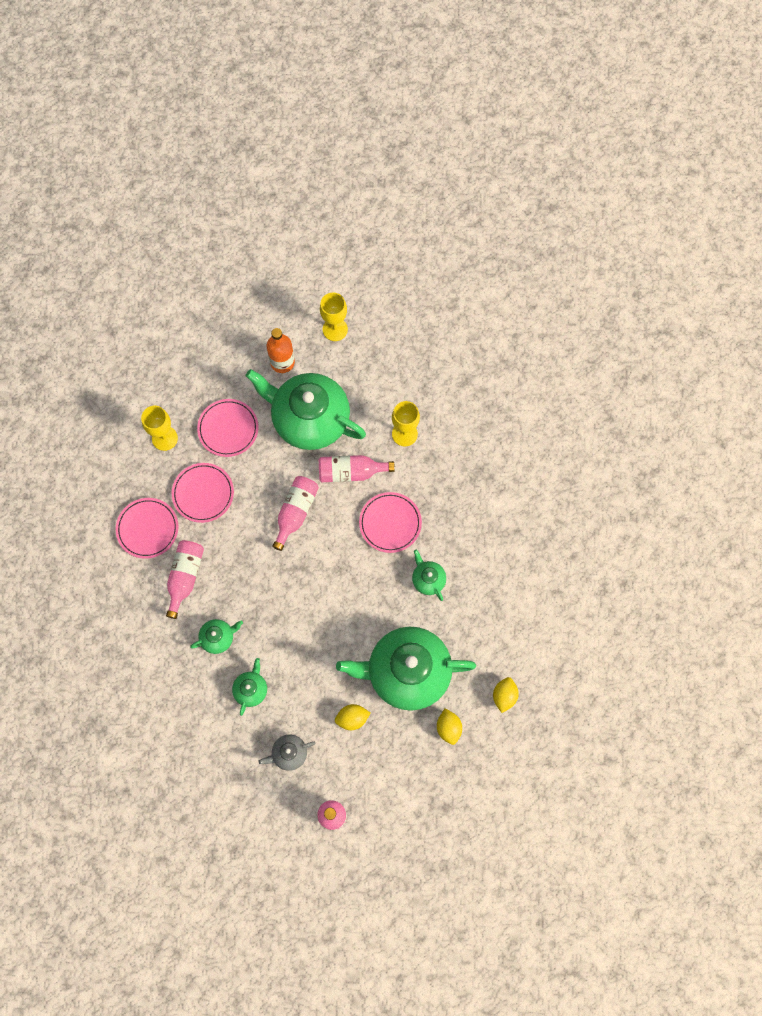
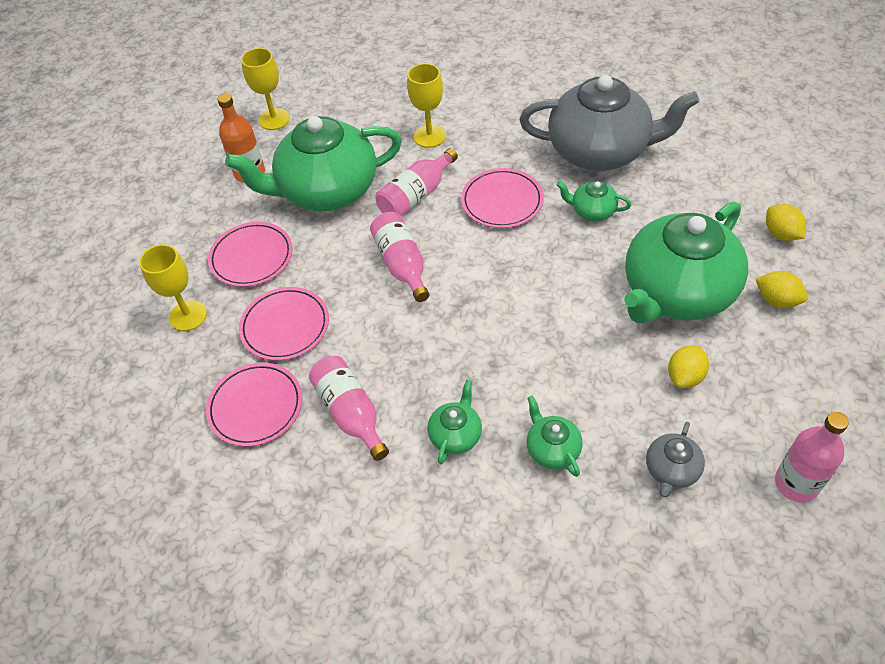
camera: 40 degrees left, 20 degrees down
(483, 543) = (600, 151): none -> grey teapot

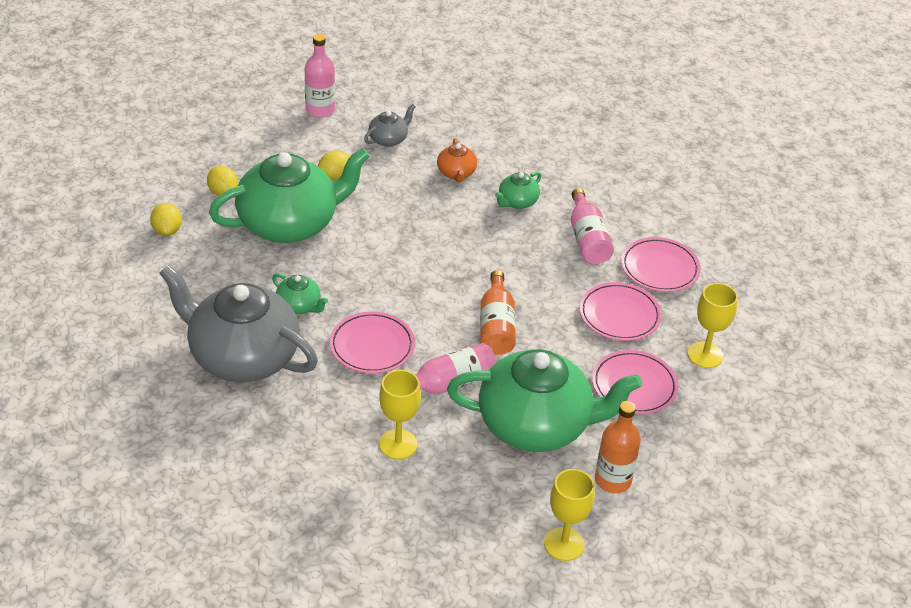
camera: 165 degrees left, 10 degrees down
(402, 264) = (496, 326): pink bottle -> orange bottle
(552, 449) = (456, 173): green teapot -> orange teapot

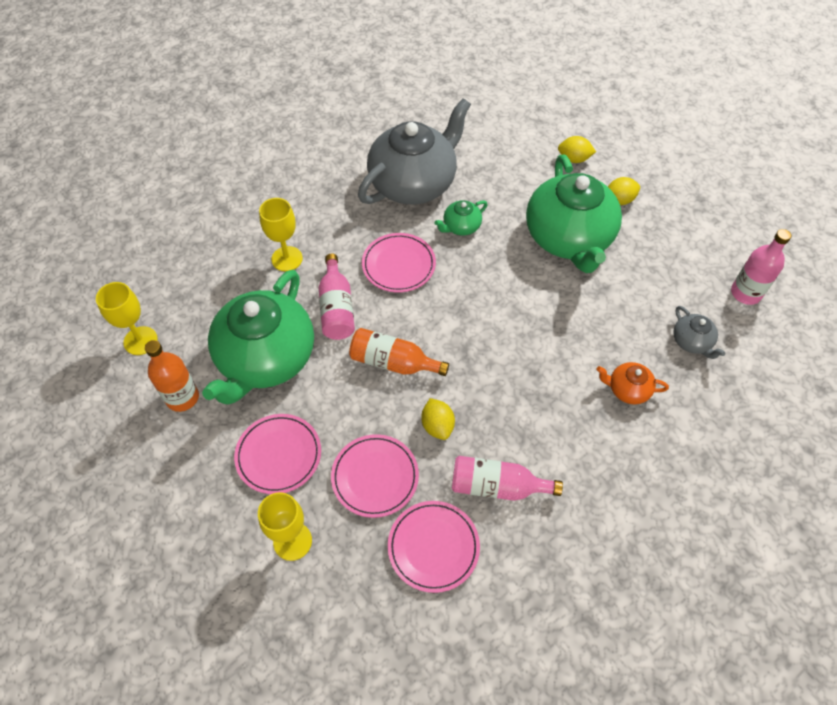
camera: 110 degrees right, 15 degrees up
(334, 176) = (633, 284): yellow lemon -> yellow lemon (437, 426)
(517, 202) = (571, 434): green teapot -> none

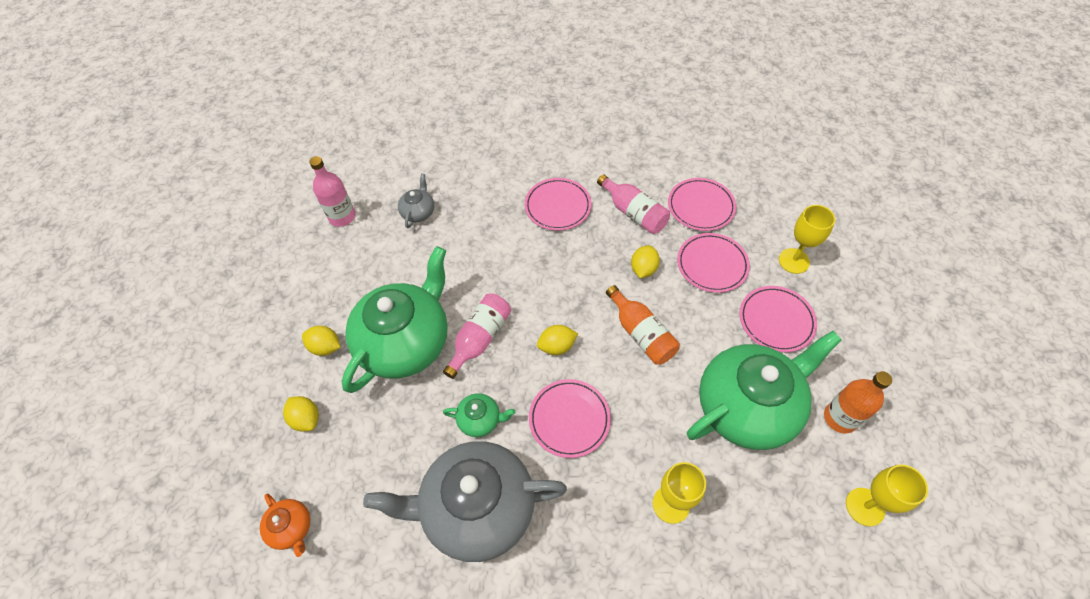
camera: 140 degrees left, 0 degrees up
(337, 308) = (656, 413): pink bottle -> pink bottle (480, 338)
(453, 307) = (557, 346): none -> yellow lemon
(577, 439) = (557, 206): none -> pink plate
(627, 389) = (494, 212): orange teapot -> orange teapot (292, 528)

